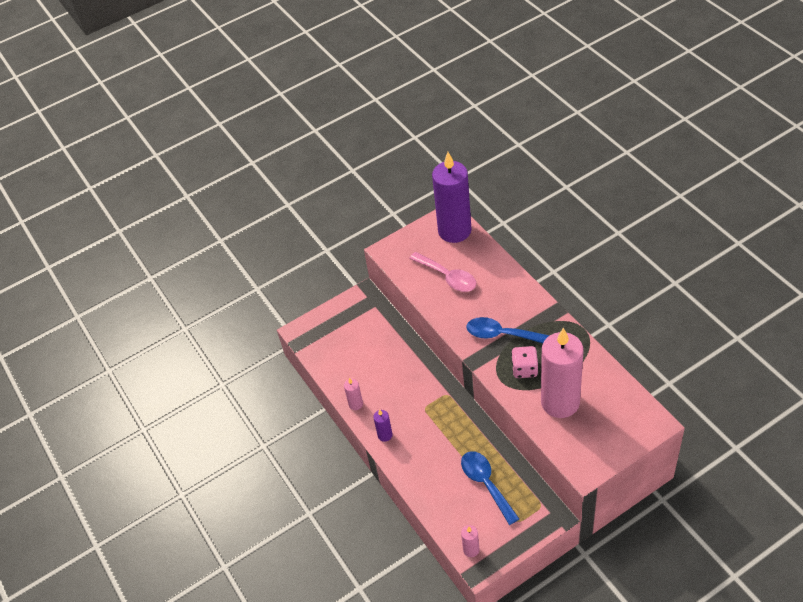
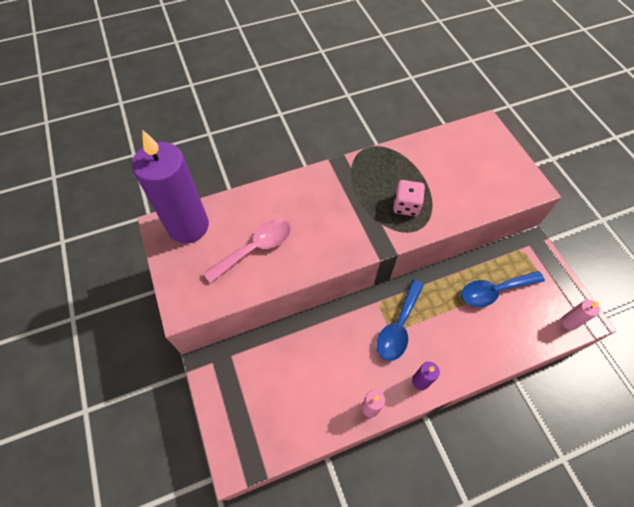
camera: 85 degrees left, 10 degrees up
(501, 334) = (355, 215): blue spoon -> blue spoon (398, 327)
(560, 402) = (452, 187): pink candle -> none

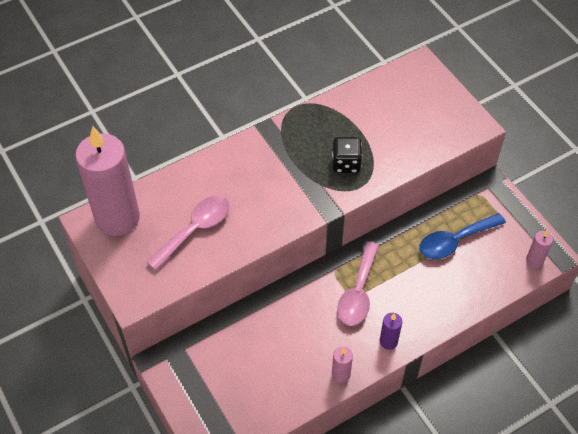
camera: 10 degrees left, 5 degrees down
(188, 226) = (117, 218): purple candle -> pink candle
(398, 327) = (358, 292): blue spoon -> pink spoon
(406, 206) = (346, 163): pink dice -> black dice

